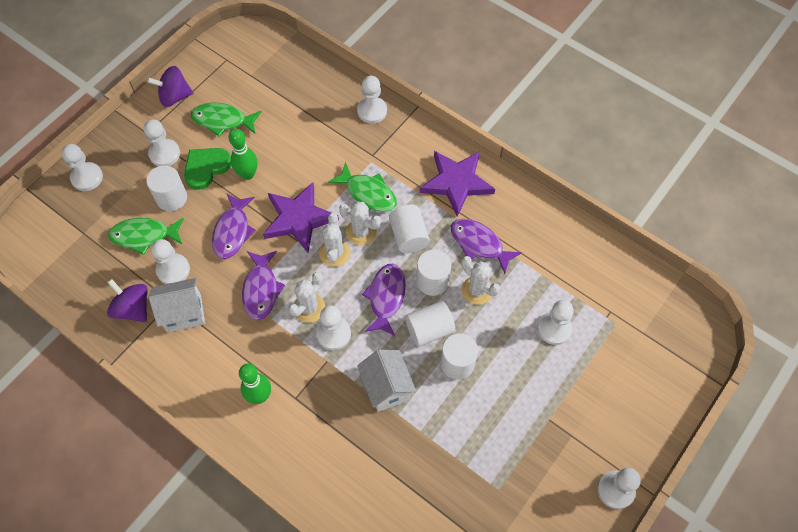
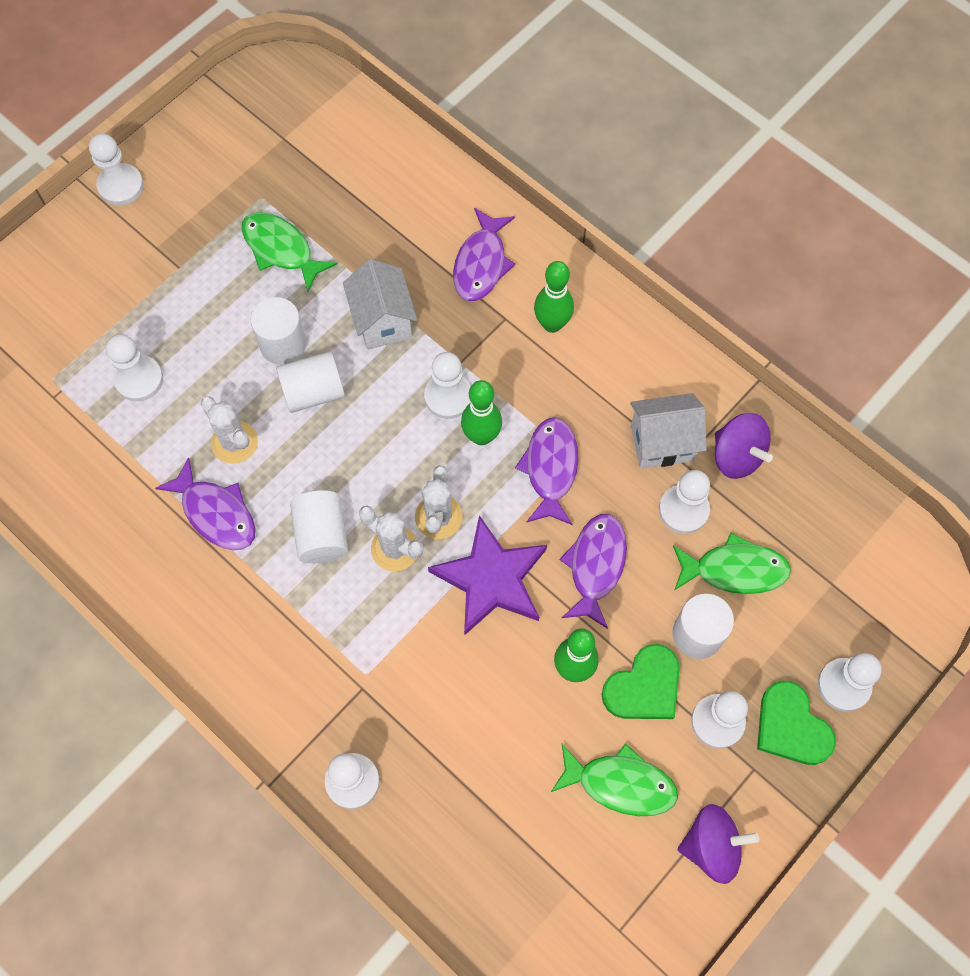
camera: 175 degrees left, 5 degrees up
(122, 154) = (791, 726): none -> green heart
(309, 308) = (481, 436): white cactus -> green bowling pin
(368, 193) = (376, 616): green fish -> green fish (281, 250)
(386, 297) = (369, 442): purple fish -> purple fish (481, 263)
(432, 281) = (297, 461): white cylinder -> none
(456, 183) = (230, 622): purple star -> none

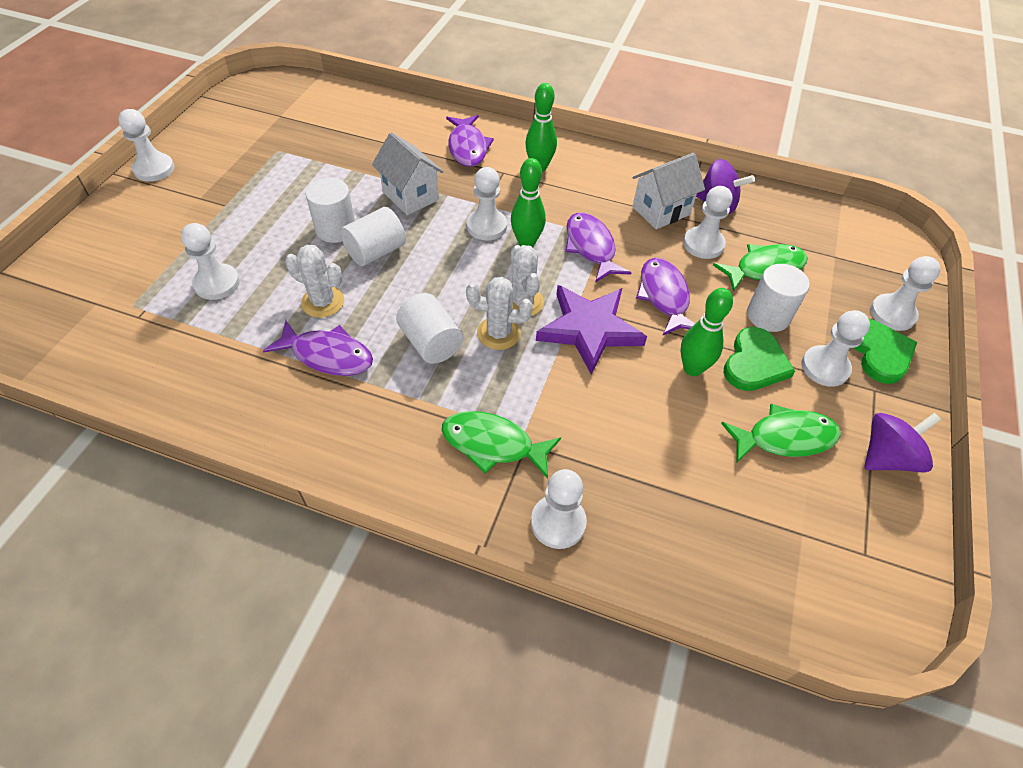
camera: 25 degrees left, 15 degrees down
(281, 250) = (307, 175): green fish -> green fish (493, 444)
(791, 726) = (878, 352): green heart -> green heart turned 135 degrees counterclockwise

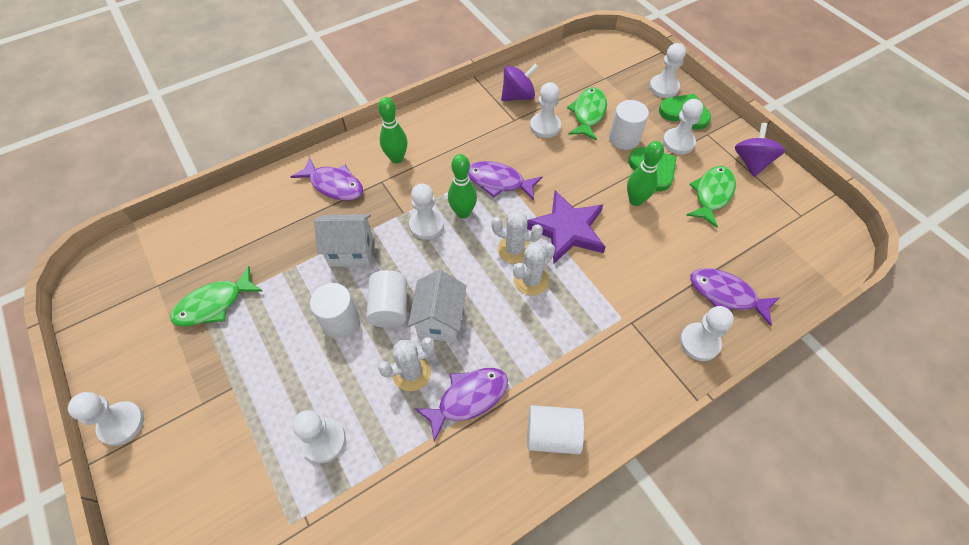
camera: 50 degrees left, 5 degrees up
(431, 343) = (508, 325): white cylinder -> white cylinder (552, 435)
(493, 444) = (620, 341): green fish -> green fish (214, 304)
(661, 211) = (499, 125): white house -> white house (440, 320)
(664, 296) = (570, 174): purple fish -> purple fish (726, 295)

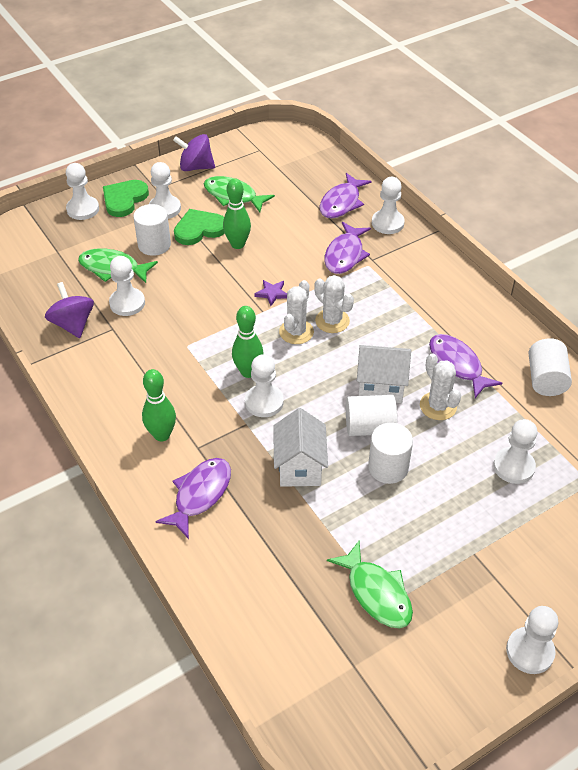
camera: 90 degrees left, 10 degrees down
(498, 182) = (206, 343): purple fish -> purple fish (345, 255)
(552, 435) = (480, 313): white cylinder -> white cylinder (546, 379)
(567, 229) = (272, 293): purple star -> purple star, size x0.42

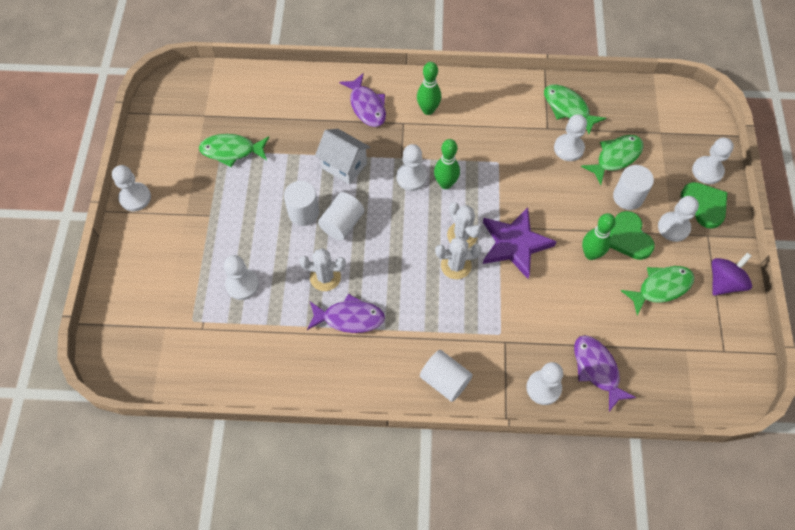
camera: 125 degrees right, 15 degrees up
(73, 324) = (568, 108): purple spinning top -> green fish
(199, 229) = (629, 237): green heart -> green heart turned 150 degrees clockwise
(272, 293) = (515, 244): purple star -> purple star, size x2.39
(345, 255) = (524, 325): purple fish -> none
(381, 387) = (369, 254): white house -> none
(546, 379) = (289, 368): white cylinder -> white cylinder (445, 380)

